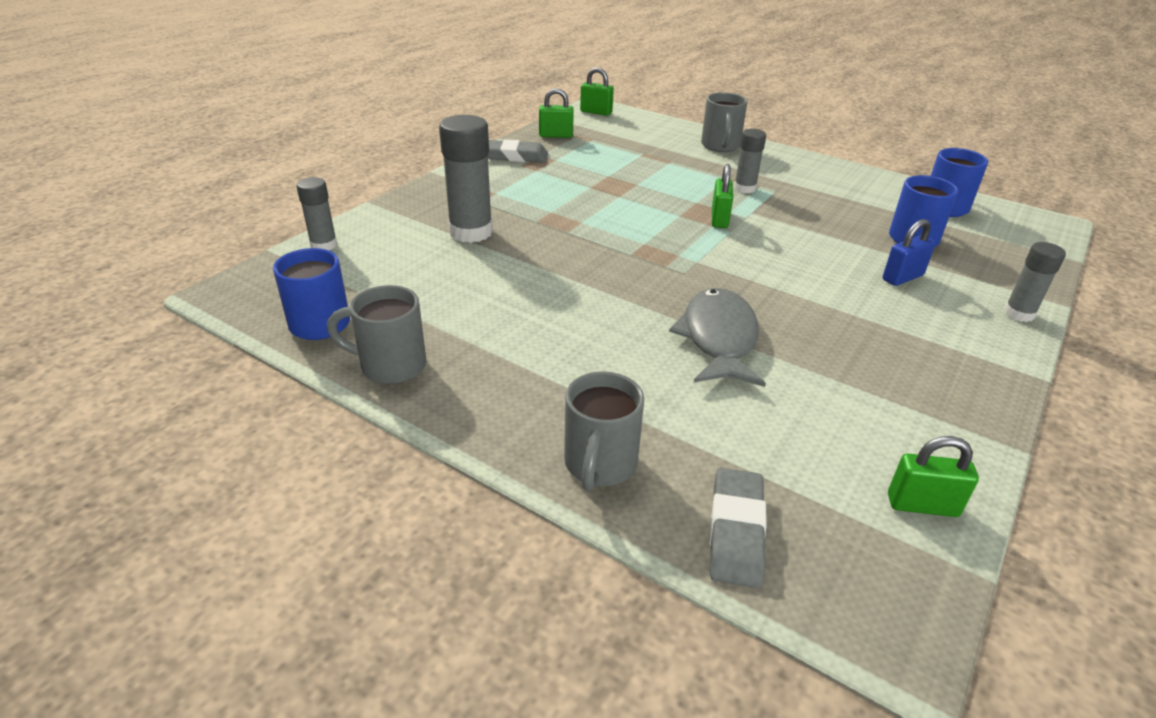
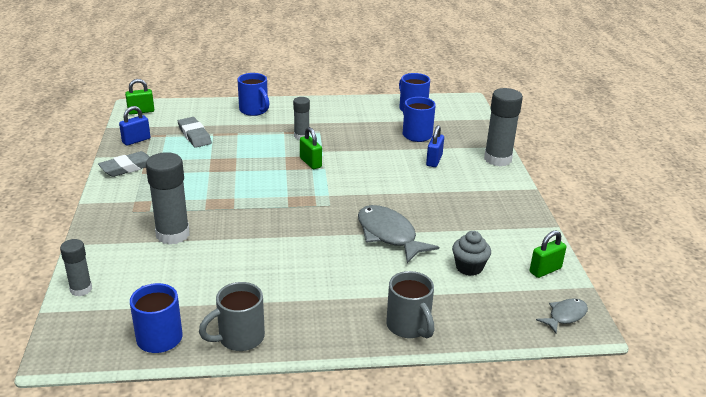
camera: 40 degrees left, 5 degrees down
(556, 135) = (136, 140): green padlock -> blue padlock
(720, 146) = (254, 110): grey mug -> blue mug
(735, 531) = (494, 321): grey eraser -> grey eraser (194, 135)
(789, 435) = (469, 267): none -> grey cupcake
(877, 596) = (565, 316): none -> grey fish
(1019, 313) = (497, 159): grey glue stick -> grey glue stick, size x1.72

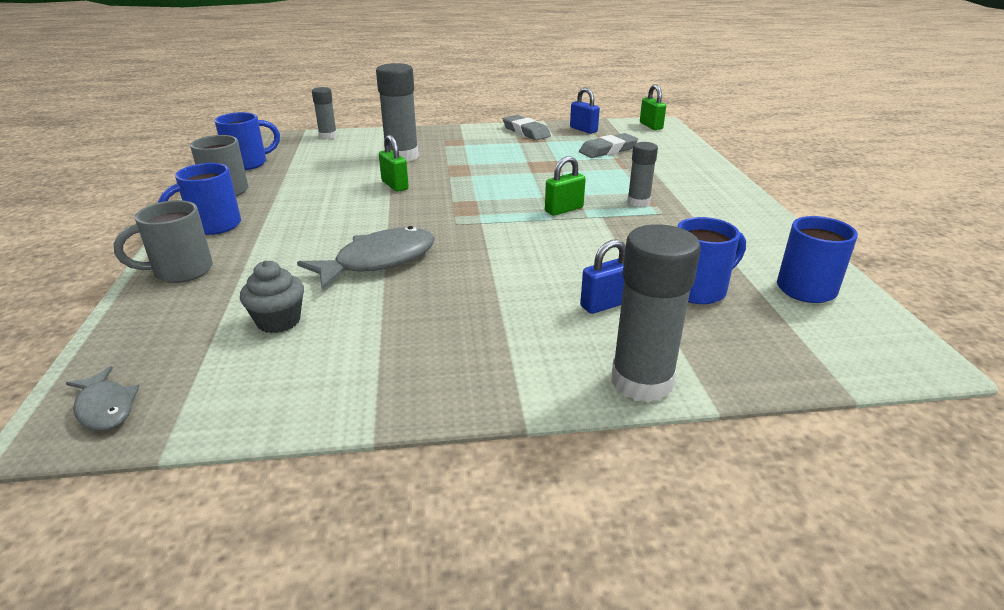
camera: 90 degrees right, 0 degrees up
(254, 110) = (696, 173): blue mug -> blue mug (213, 226)
(434, 161) = (605, 304): blue padlock -> blue padlock turned 45 degrees counterclockwise
(545, 270) = (236, 401): green padlock -> green padlock (395, 185)

